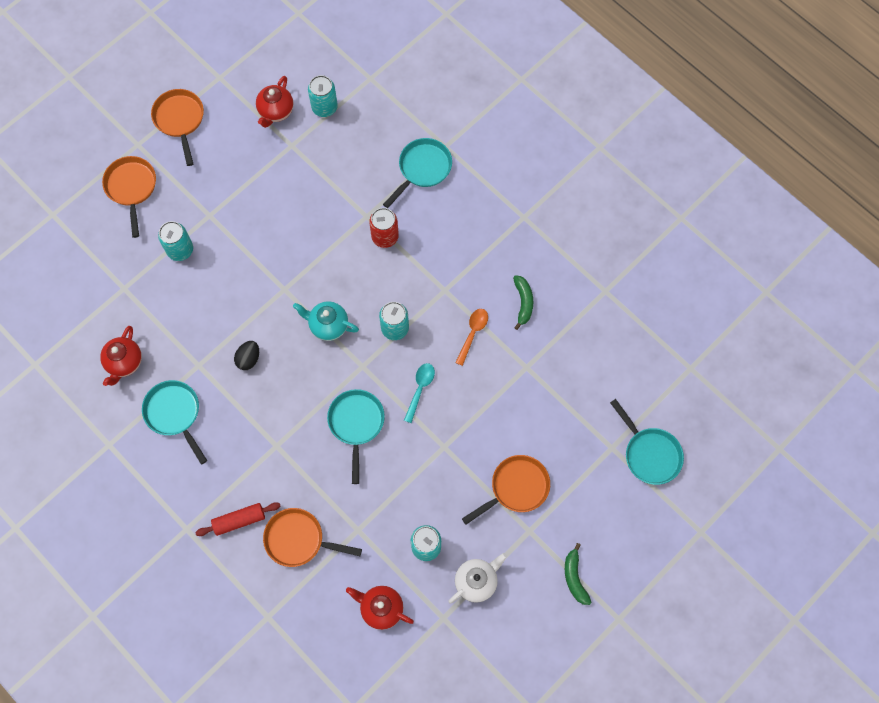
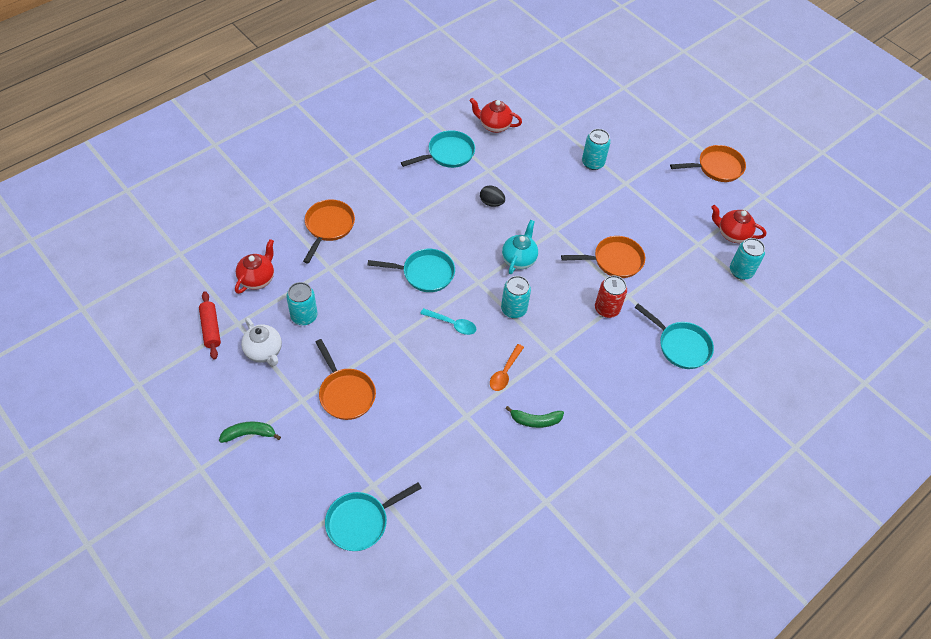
camera: 90 degrees right, 15 degrees down
(131, 188) = (649, 135): orange pan -> orange pan (614, 260)
(239, 520) = (352, 190): red rolling pin -> red rolling pin (211, 329)
(473, 333) = (505, 372): orange spoon -> orange spoon turned 90 degrees clockwise

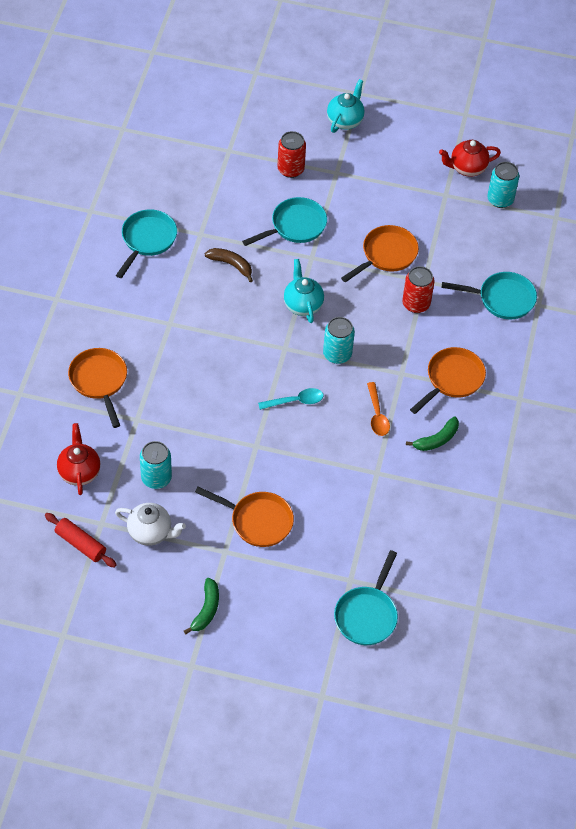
camera: 35 degrees left, 0 degrees up
(249, 434) = (206, 610): green banana -> green banana turned 150 degrees clockwise
(424, 273) = (229, 370): turquoise pan -> turquoise pan (295, 226)
(491, 203) = (231, 265): black egg -> brown banana
(494, 126) = (166, 184): red teapot -> none
(593, 163) = (290, 169): turquoise can -> red can
(663, 152) = (345, 121): none -> turquoise teapot
(716, 167) = (404, 109): orange pan -> orange pan (452, 379)

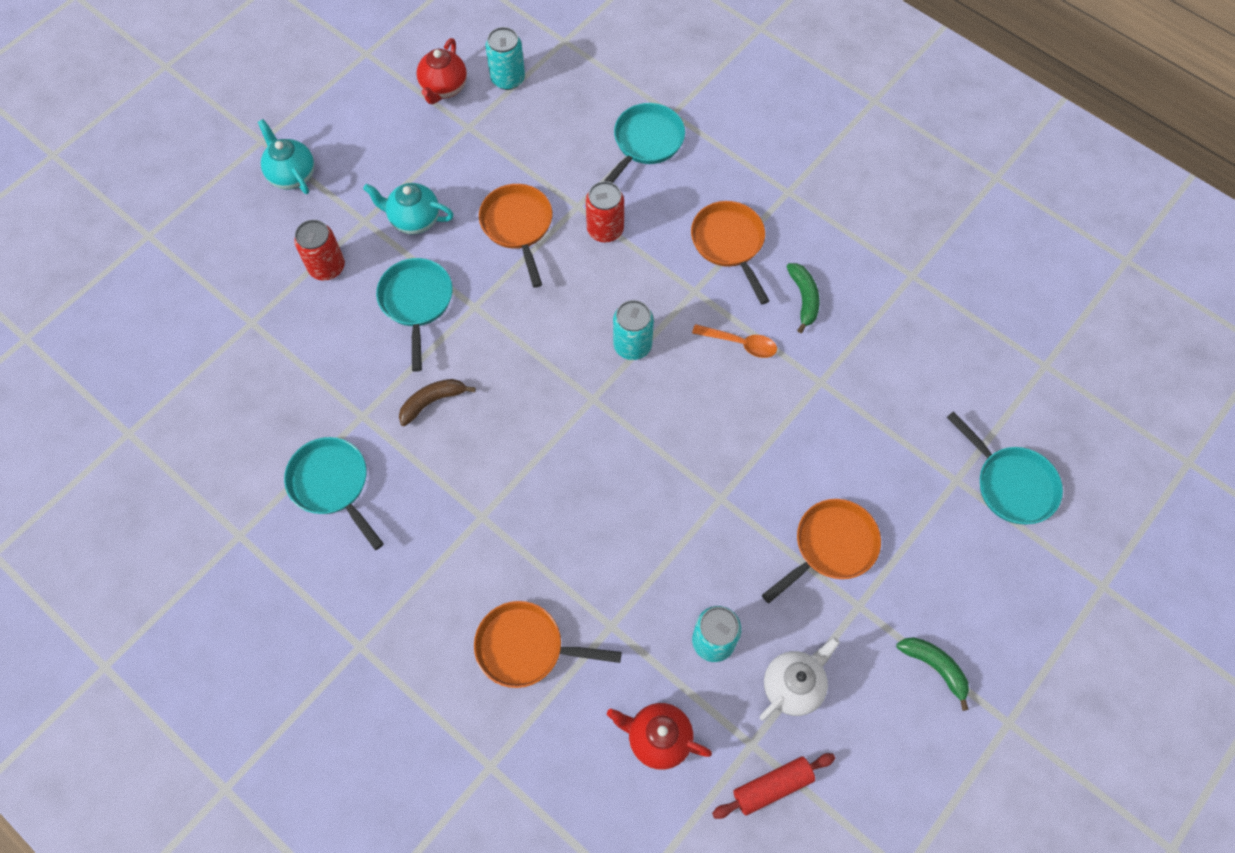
camera: 60 degrees left, 10 degrees up
(295, 401) = (677, 422): turquoise spoon -> none
(302, 305) = (539, 349): turquoise teapot -> turquoise teapot (414, 220)

